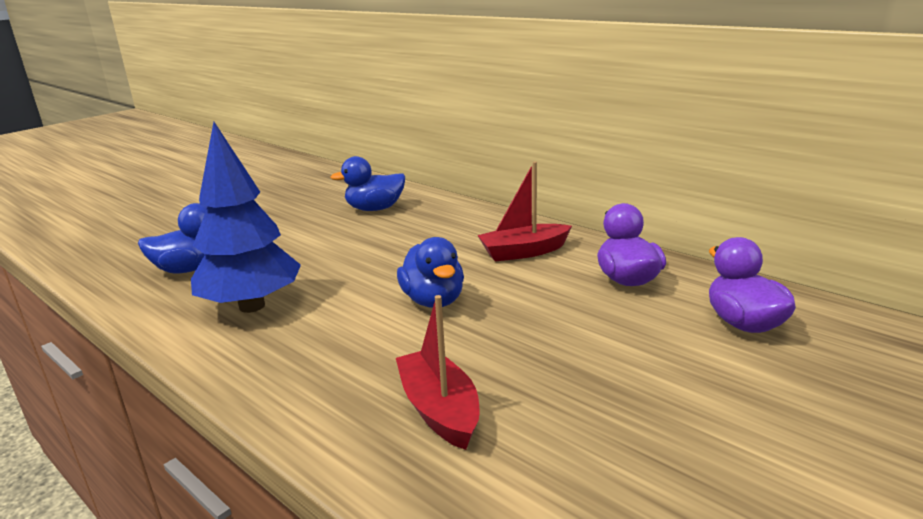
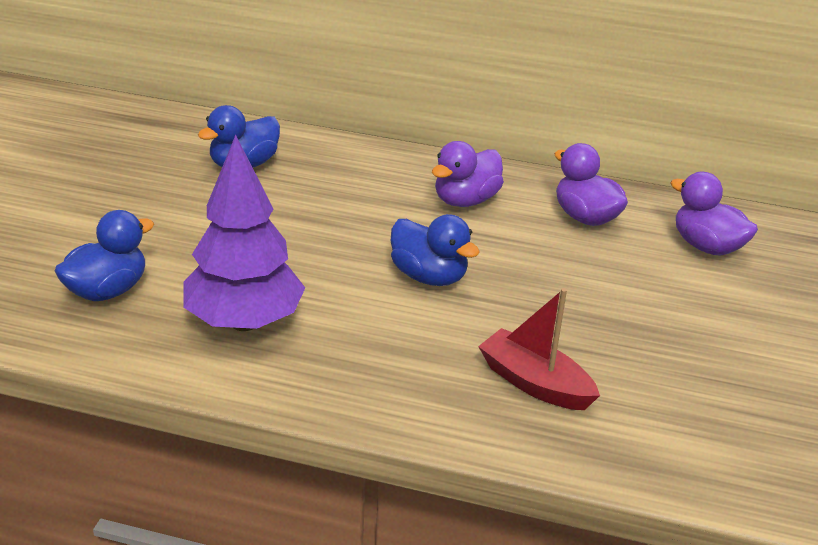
camera: 30 degrees left, 10 degrees up
(252, 306) = (244, 322): blue tree -> purple tree
(523, 252) = (465, 200): red boat -> purple duck

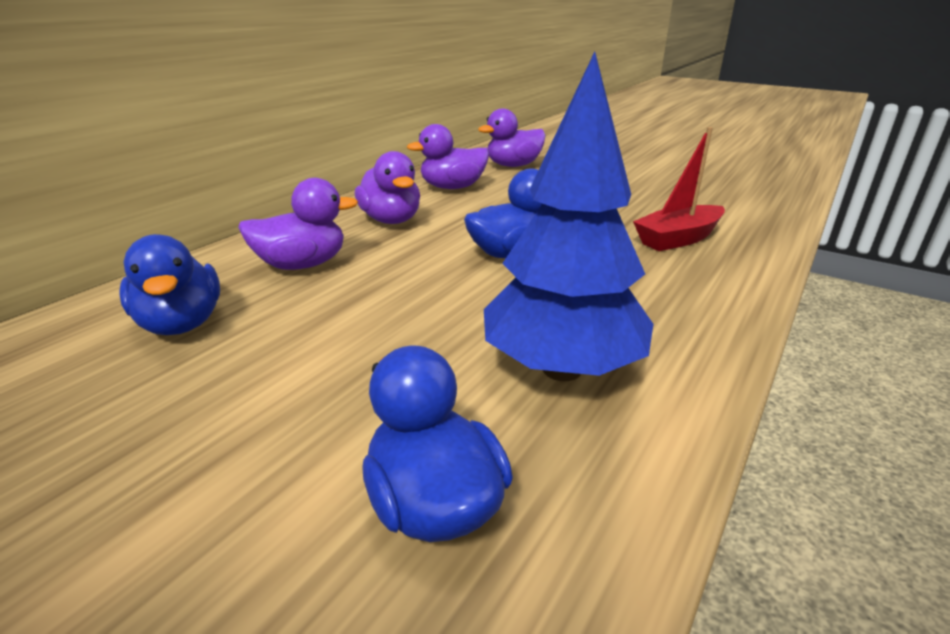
camera: 70 degrees left, 5 degrees down
(244, 322) = (561, 369): purple tree -> blue tree
(349, 182) = (302, 265): none -> purple duck

